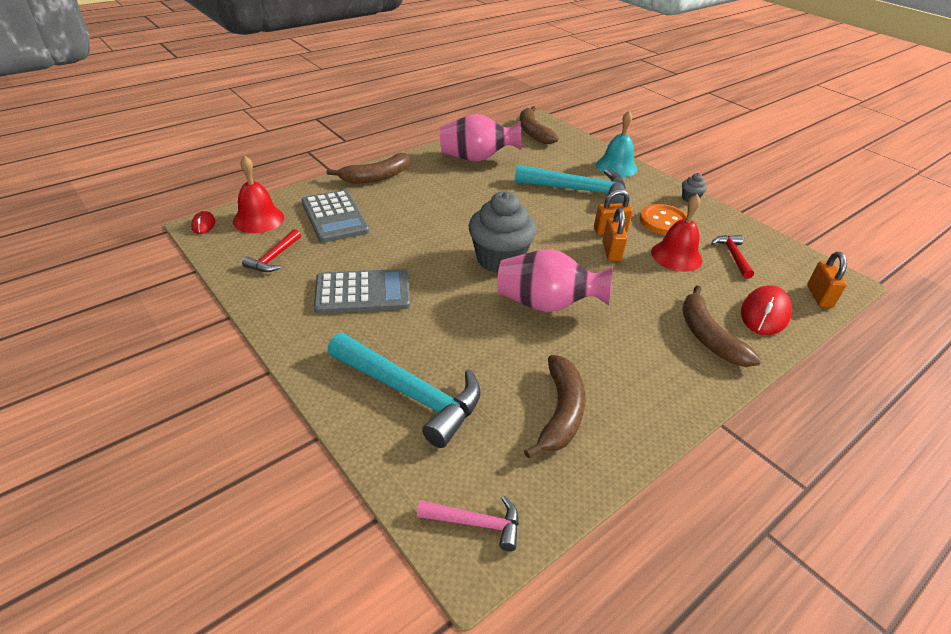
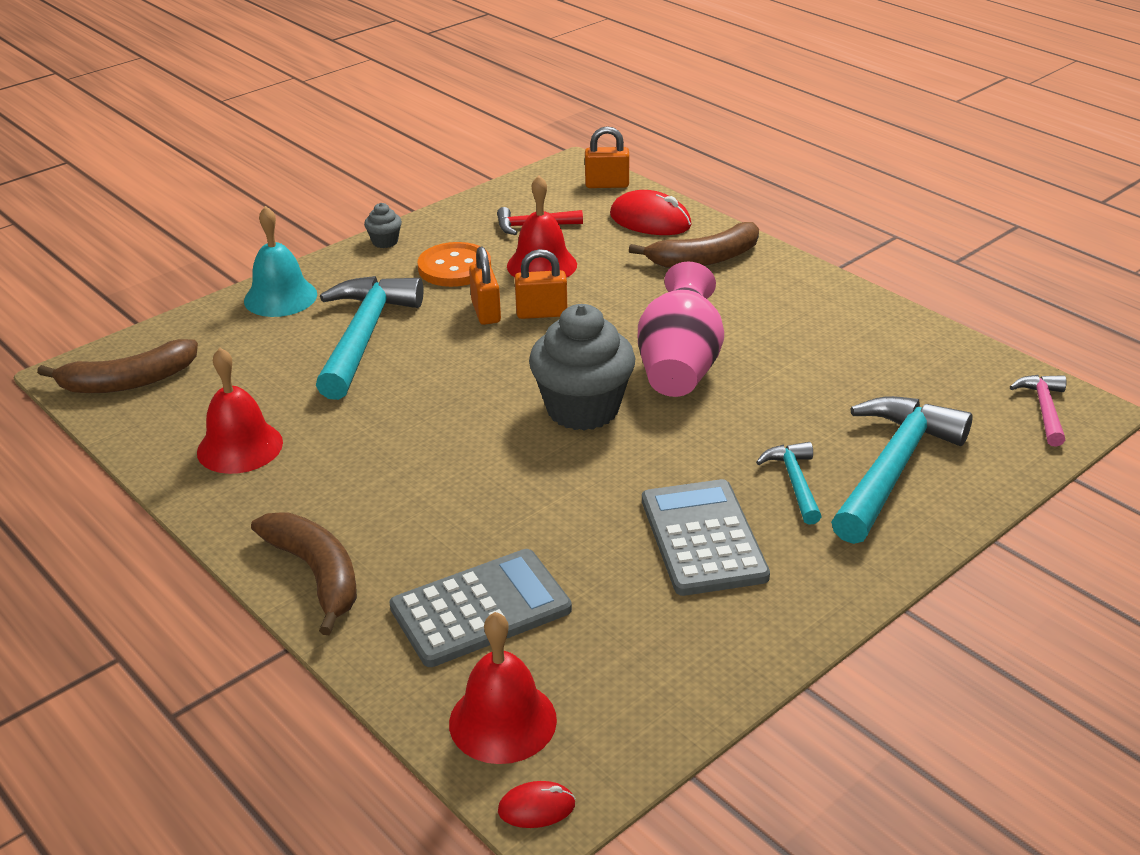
camera: 90 degrees left, 5 degrees down
(274, 258) = (633, 664): red hammer -> none
(406, 339) = (795, 482): none -> turquoise hammer
(477, 158) = (240, 447): pink vase -> red bell
(560, 412) = (870, 359): brown banana -> none

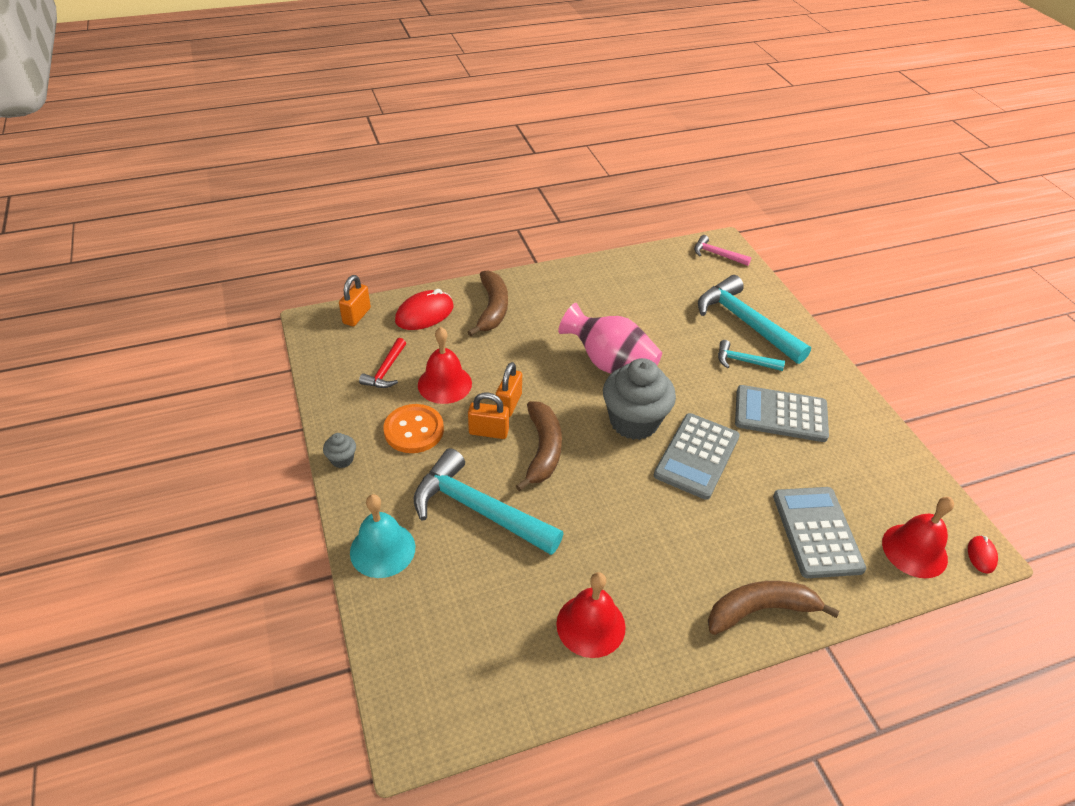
camera: 70 degrees left, 10 degrees up
(128, 382) = (452, 691): brown banana -> brown banana (542, 450)
(556, 473) = (697, 456): none -> grey calculator

